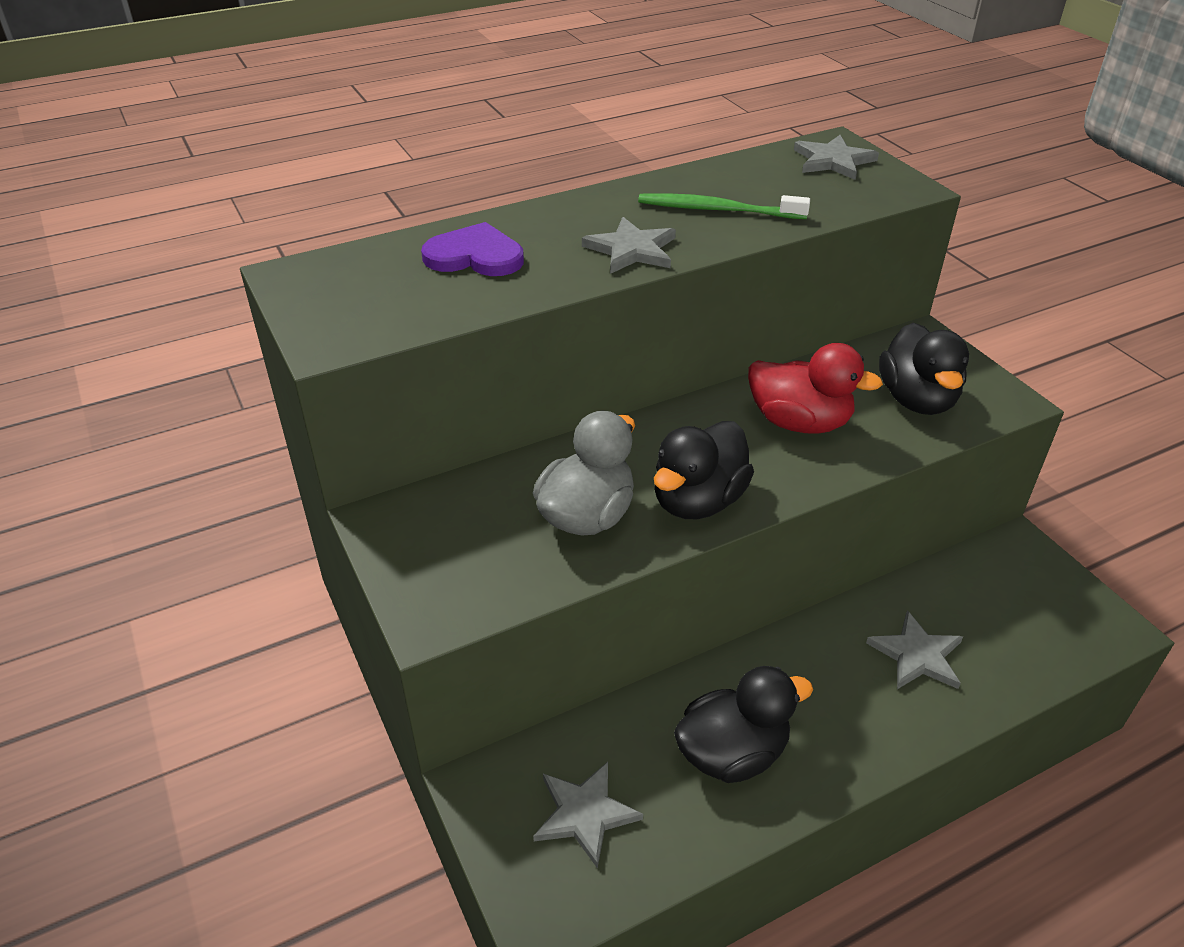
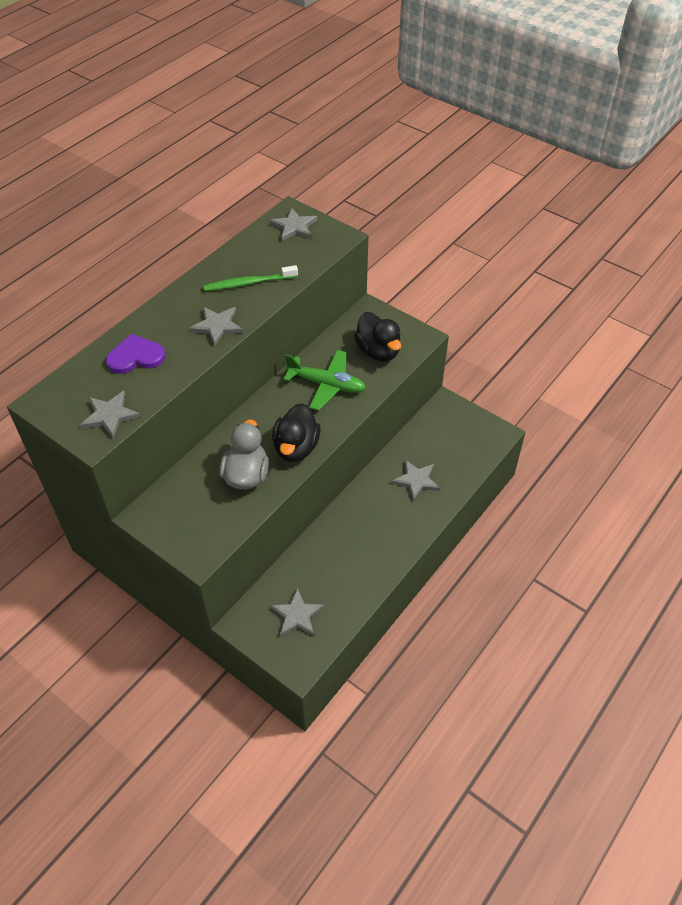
camera: 25 degrees left, 10 degrees up
(378, 318) = (110, 415): none -> grey star
(732, 753) = (351, 561): black duck -> none
(799, 422) = (326, 385): red duck -> green plane

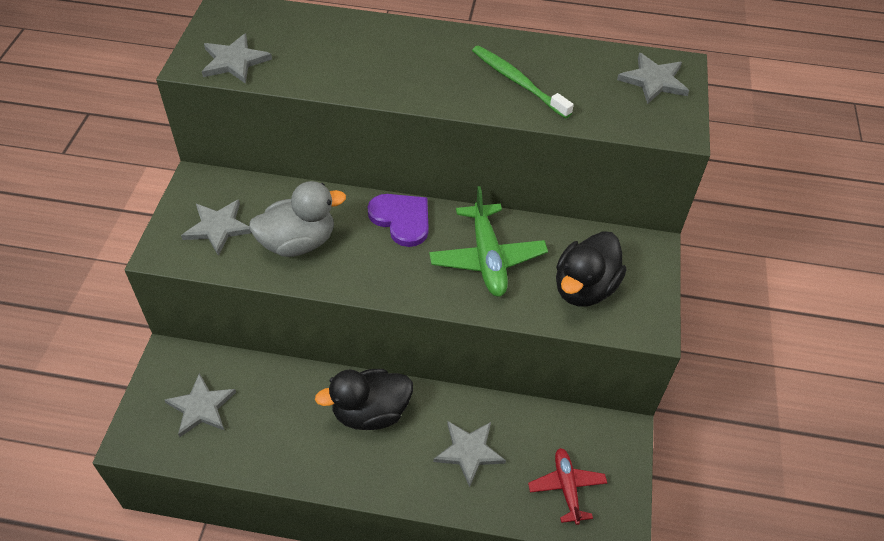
camera: 60 degrees right, 0 degrees up
(135, 357) = (332, 44): purple heart -> purple heart (401, 219)
(217, 326) = (425, 85): grey star -> grey star (218, 227)
(296, 447) = (366, 271): black duck -> black duck (370, 412)
(464, 445) = (566, 488): none -> red plane

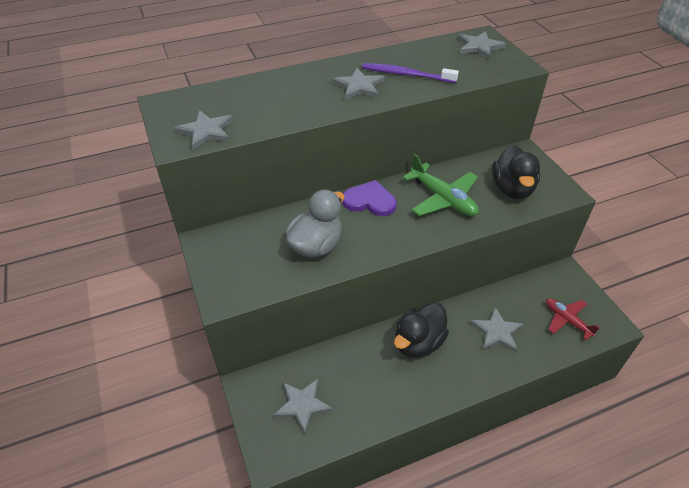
camera: 30 degrees left, 5 degrees down
(218, 227) = (250, 263): grey star -> grey star (359, 86)
(517, 81) = (406, 74): green toothbrush -> purple toothbrush

